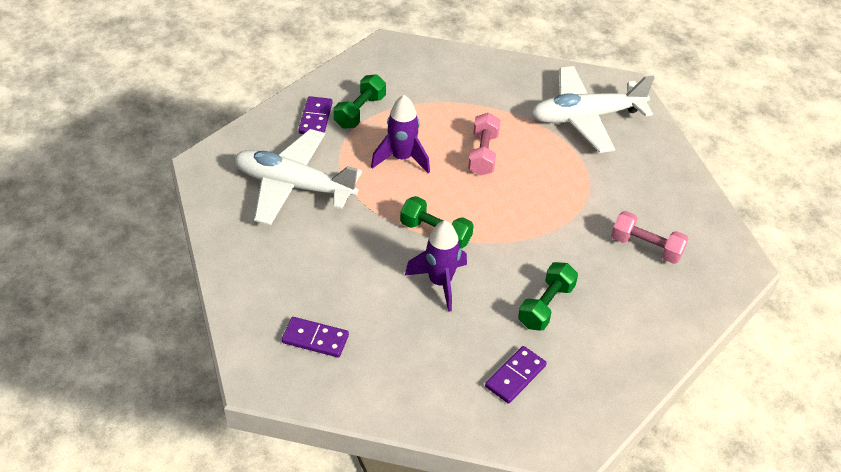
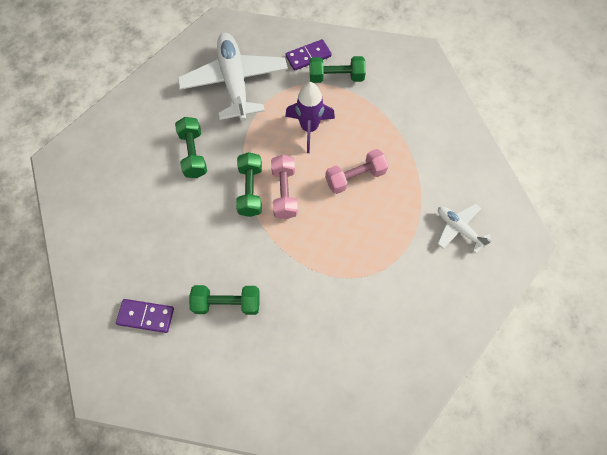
camera: 60 degrees right, 20 degrees up
(315, 339) = (108, 173): purple domino -> none
(354, 257) = (193, 154): none -> green dumbbell
(440, 282) = (204, 219): purple rocket -> none
(586, 117) = (458, 229): white plane -> white plane, size x0.50
(646, 247) = (340, 349): pink dumbbell -> pink dumbbell (284, 192)

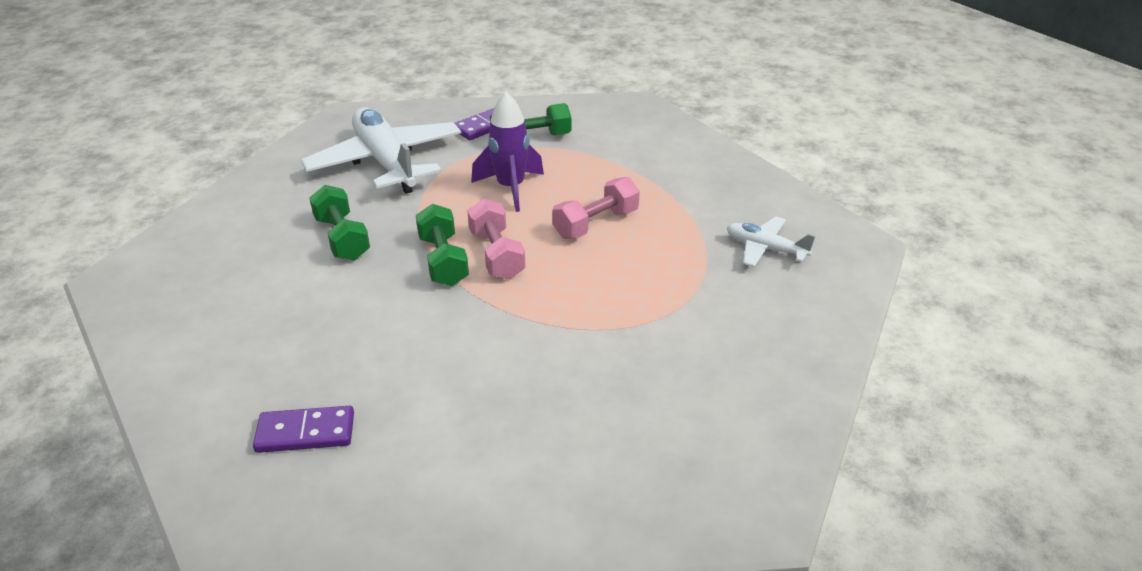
camera: 15 degrees left, 30 degrees down
(227, 303) = (444, 390): green dumbbell -> none

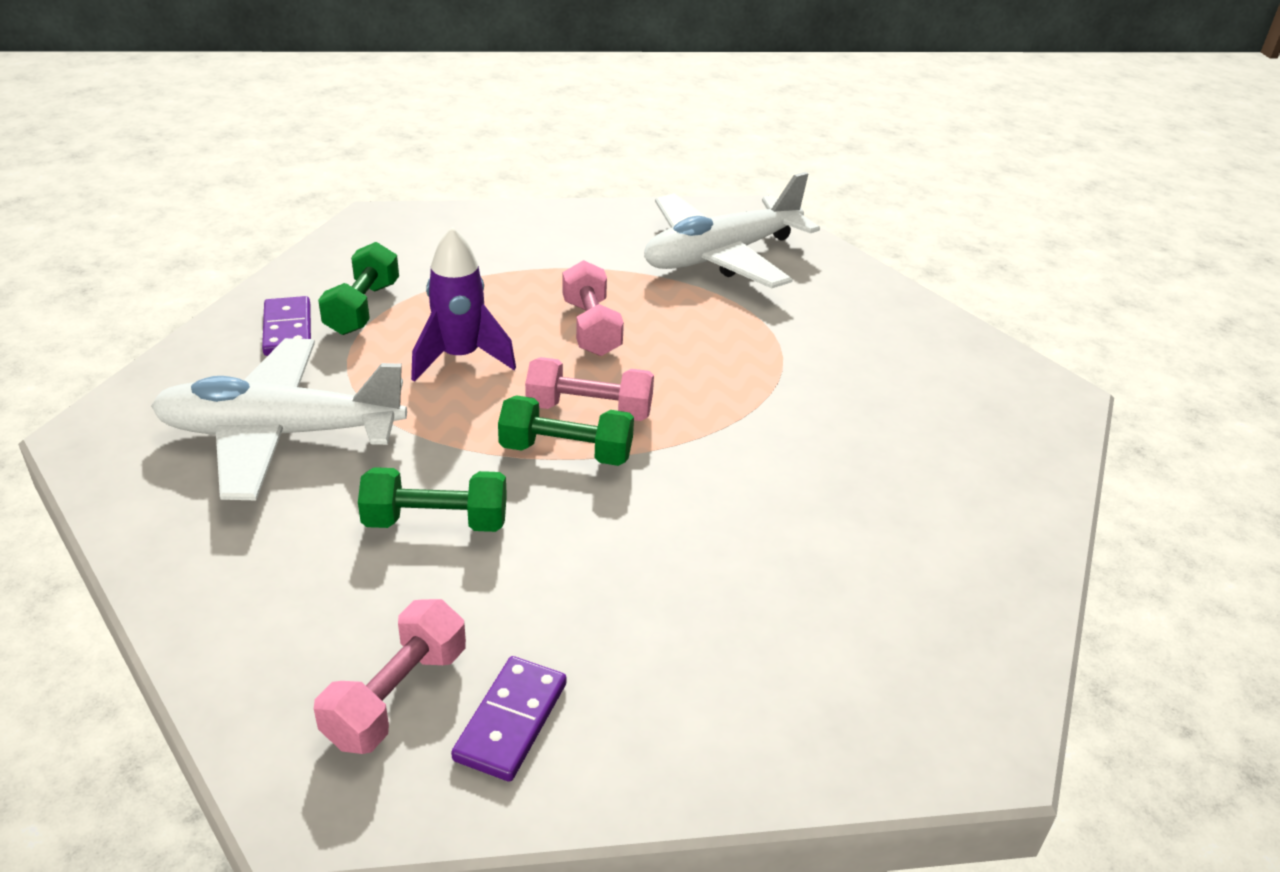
camera: 65 degrees left, 0 degrees up
(195, 277) = (396, 696): none -> pink dumbbell
(305, 432) = (819, 648): purple domino -> purple domino (510, 721)
(765, 249) = (721, 256): white plane -> white plane, size x2.02

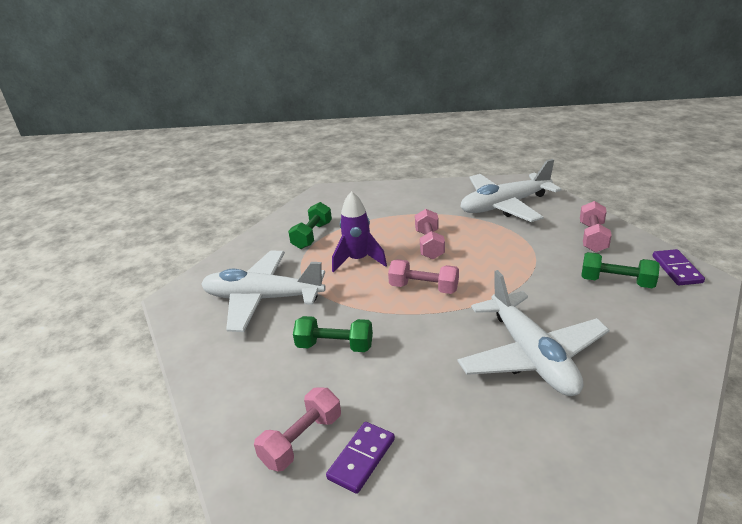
camera: 15 degrees right, 5 degrees down
(288, 330) = (274, 246): purple domino -> purple domino (677, 269)
(566, 452) = (408, 310): green dumbbell -> green dumbbell (616, 282)
(787, 528) = (531, 355): none -> white plane
(875, 317) = (592, 237): none -> pink dumbbell

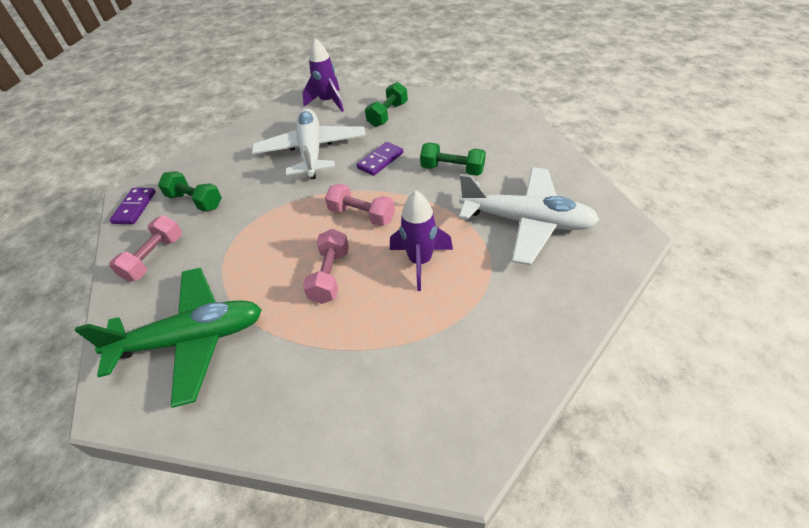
camera: 170 degrees left, 15 degrees up
(302, 440) = (474, 119): pink dumbbell -> none
(312, 235) = (479, 320): green dumbbell -> green dumbbell (388, 114)
(361, 458) = (439, 110): purple domino -> purple domino (380, 160)
(505, 206) = (191, 339): white plane -> green plane
(581, 467) = (328, 102): none -> purple rocket

